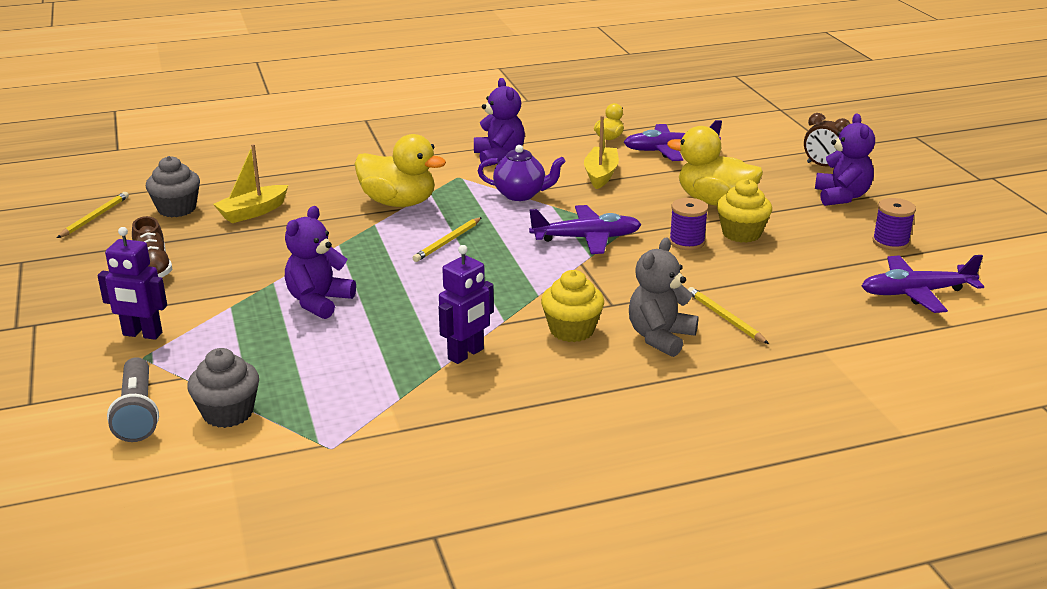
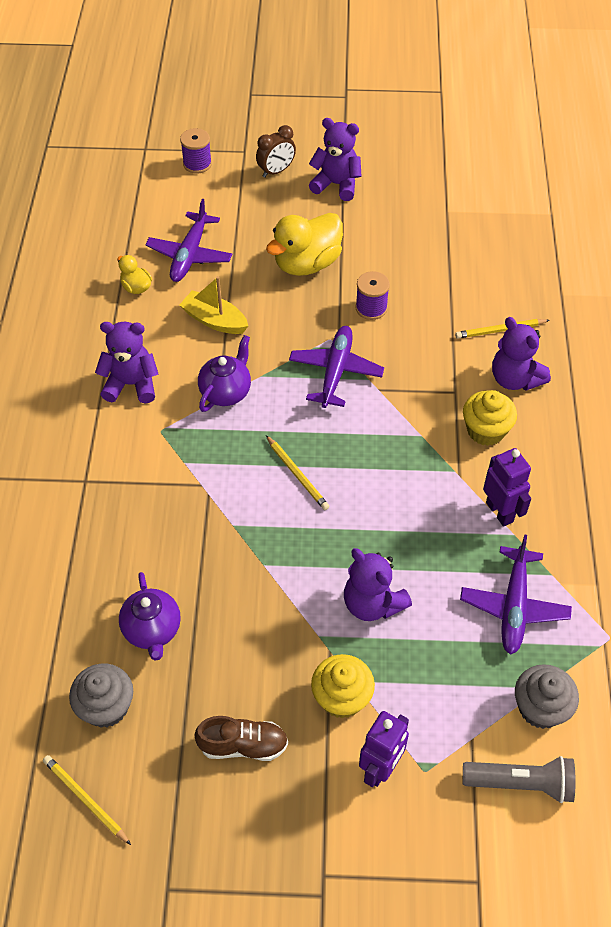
camera: 70 degrees left, 25 degrees up
(253, 212) = (152, 630): yellow boat -> purple teapot
(398, 202) = (194, 494): yellow duck -> none
(660, 337) = (515, 379): grey teddy bear -> purple teddy bear
(741, 233) = (371, 269): yellow cupcake -> yellow cupcake (342, 697)
(890, 242) = (423, 191): purple spool -> purple spool (197, 164)
(917, 293) = (502, 211): purple plane -> purple plane (514, 606)

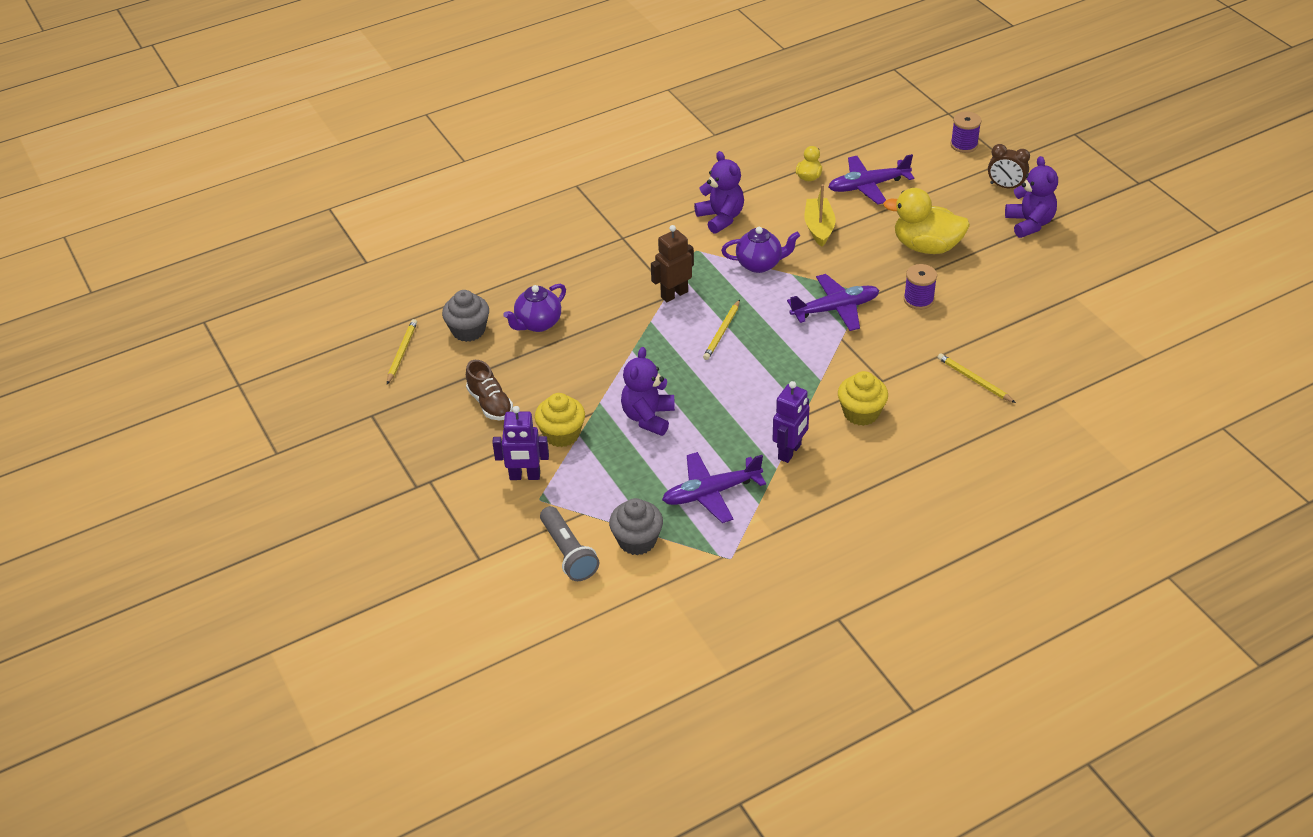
camera: 60 degrees right, 10 degrees down
(210, 484) = (674, 294): none -> brown robot
(515, 379) = (931, 409): purple teddy bear -> none

